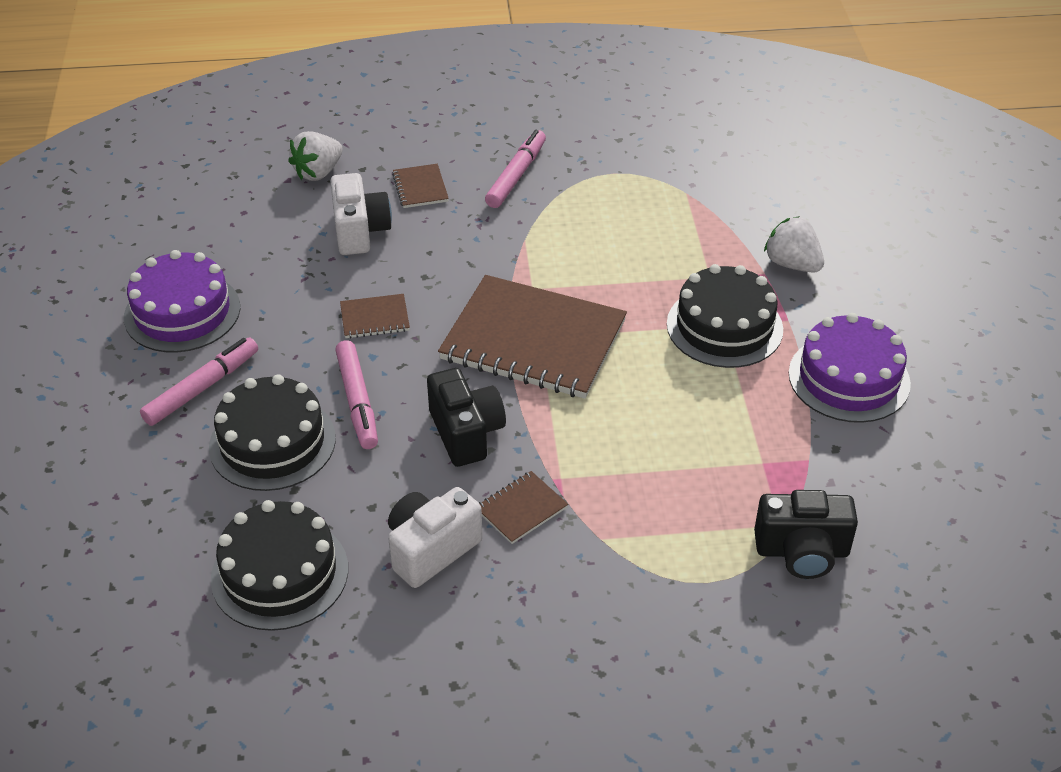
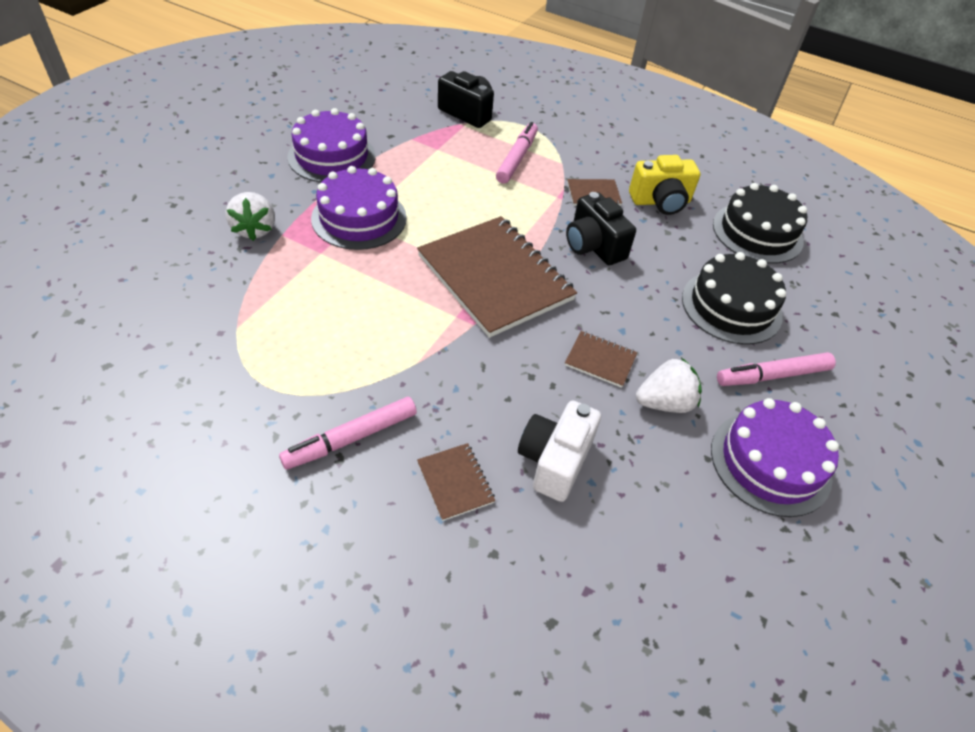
camera: 150 degrees left, 5 degrees up
(318, 172) = (546, 580): white strawberry -> white strawberry (664, 403)
(357, 401) = (654, 303): pink marker -> pink marker (517, 158)
(420, 188) = (455, 482): brown notebook -> brown notebook turned 45 degrees counterclockwise
(431, 549) = (660, 202): white camera -> yellow camera
(466, 433) = (593, 246): black camera -> black camera turned 45 degrees counterclockwise
(724, 326) = (359, 218): black cake -> purple cake

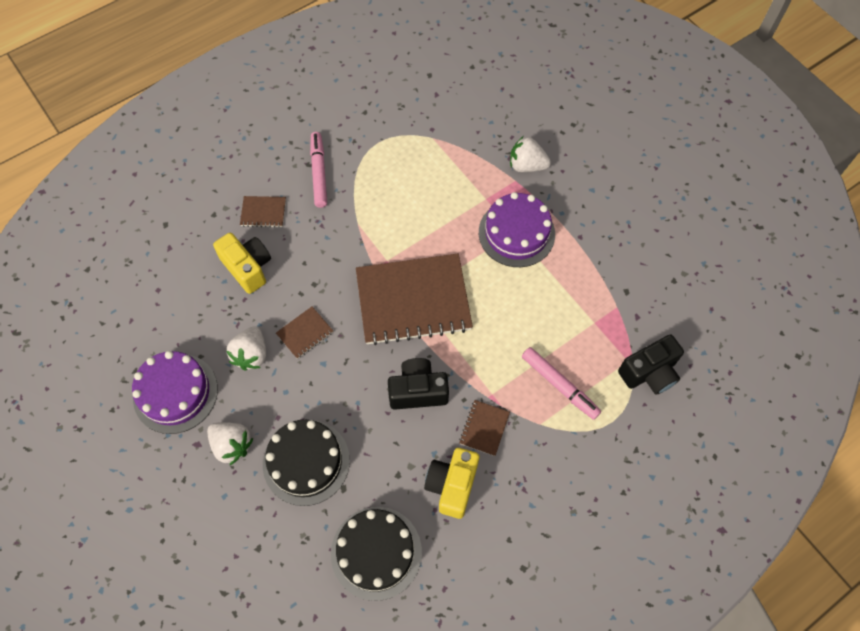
camera: 120 degrees right, 15 degrees up
(332, 156) = (605, 237): purple cake -> none
(554, 461) = (248, 268): white camera -> yellow camera
(772, 376) = (232, 445): pink marker -> white strawberry

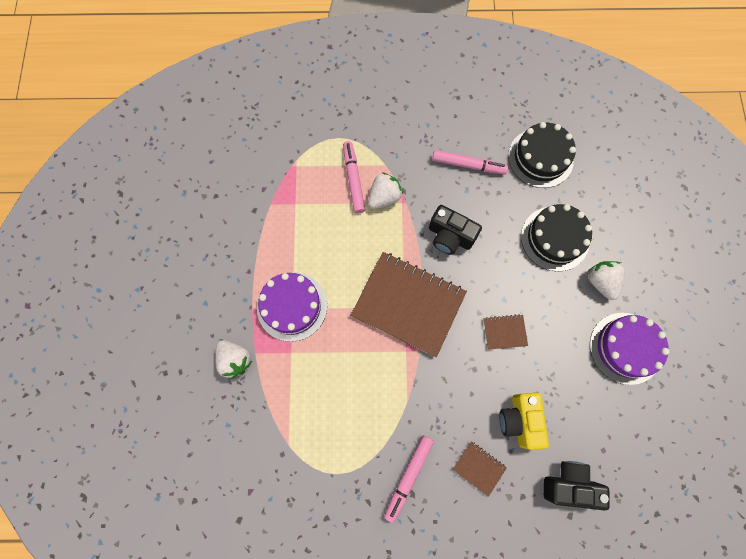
camera: 145 degrees left, 10 degrees up
(251, 355) = (554, 341): white strawberry -> white strawberry (384, 197)
(452, 485) = (468, 165): yellow camera -> pink marker
(484, 428) = (423, 185): brown notebook -> none
(649, 373) = (290, 150): black camera -> black camera (569, 484)

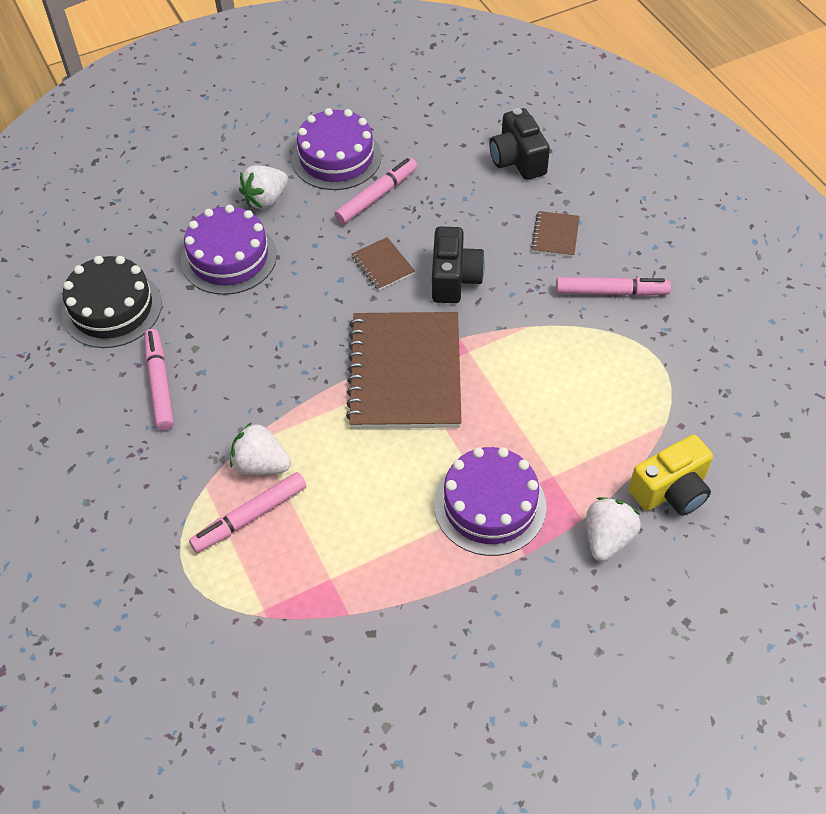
camera: 115 degrees left, 20 degrees down
(450, 236) = (283, 364): black camera -> black camera (454, 279)
(519, 420) = (479, 219): yellow camera -> yellow camera (671, 491)
(555, 238) = (229, 257): black cake -> purple cake
(573, 358) = (376, 196): none -> pink marker

